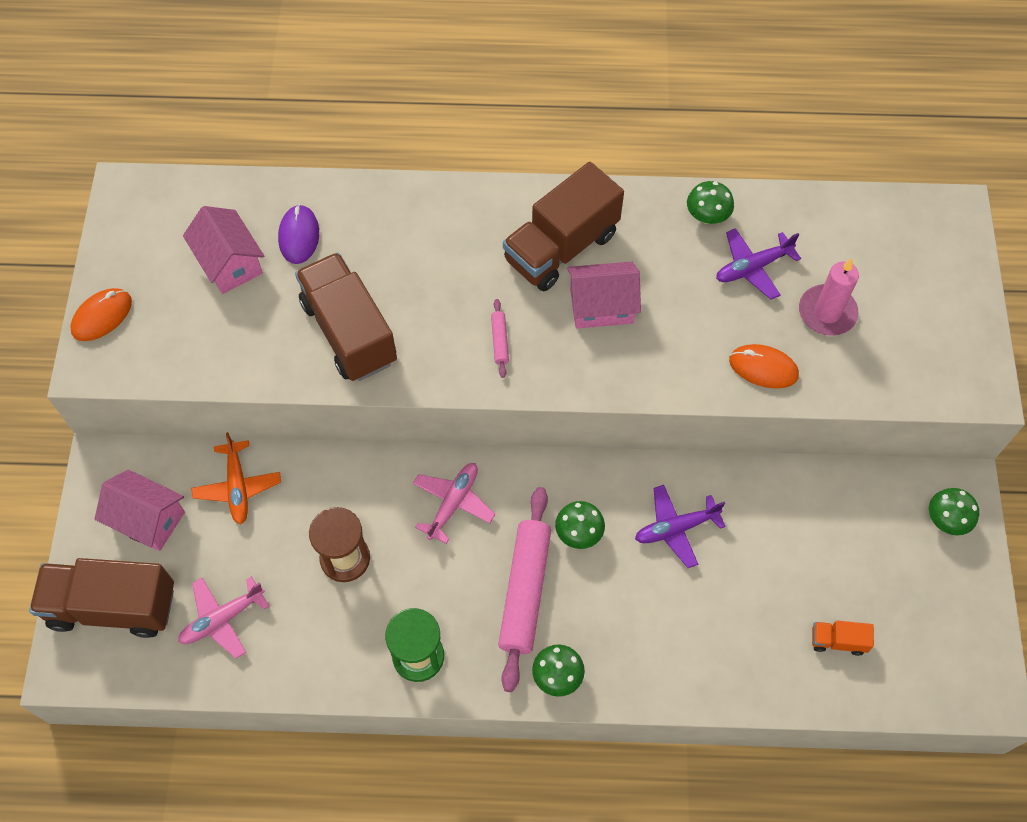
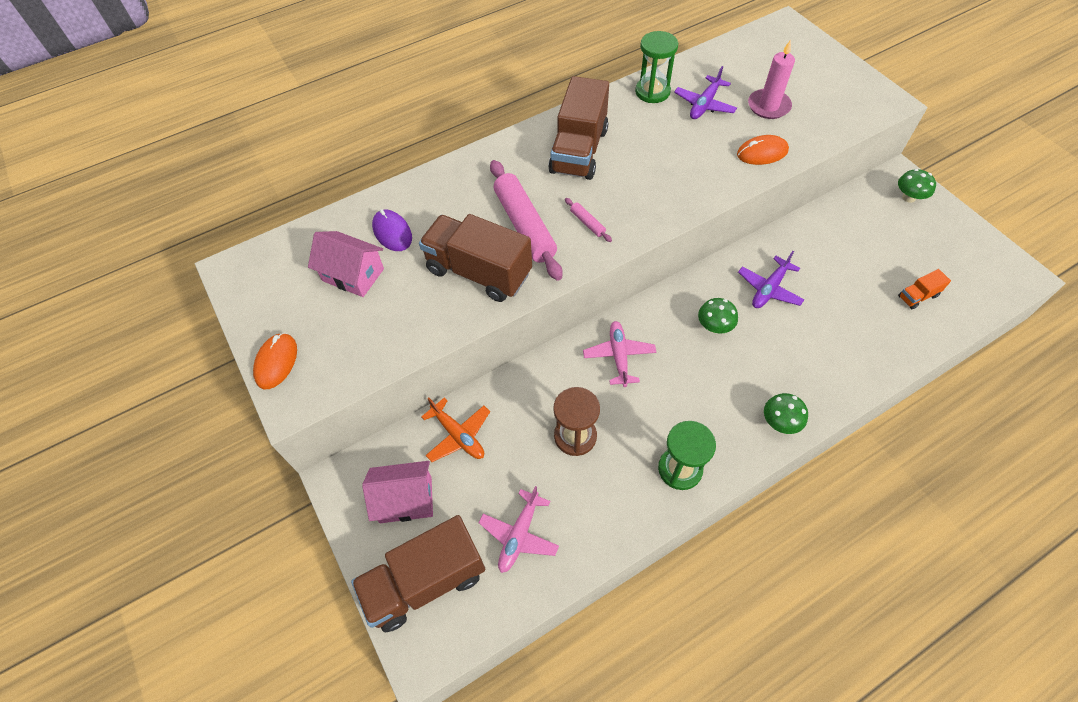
camera: 30 degrees left, 5 degrees down
(525, 591) = (712, 382): pink rolling pin -> pink rolling pin (525, 225)
(601, 306) = (634, 170): pink house -> none
(707, 216) = (652, 92): green mushroom -> green hourglass

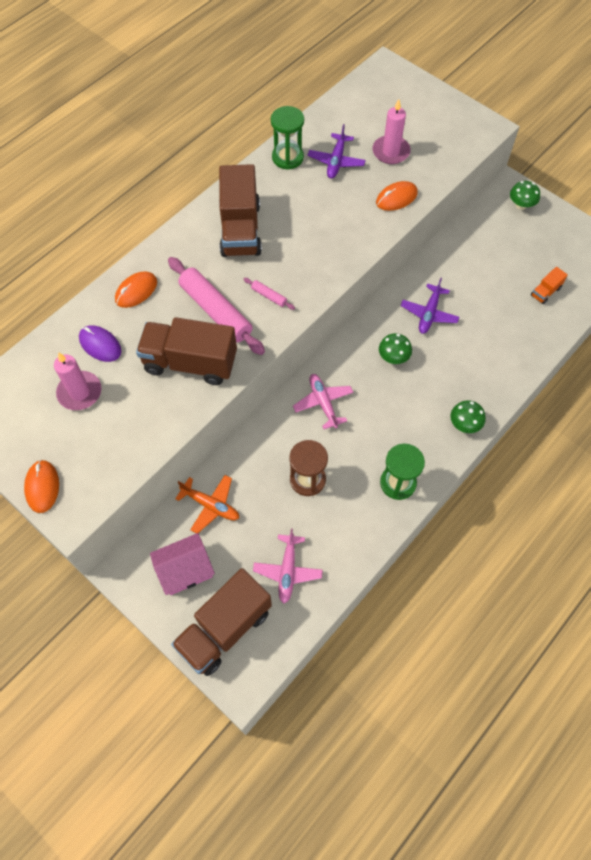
camera: 20 degrees left, 5 degrees up
(353, 275) = (80, 392): pink house -> pink candle
(449, 188) = (136, 291): none -> orange mouse

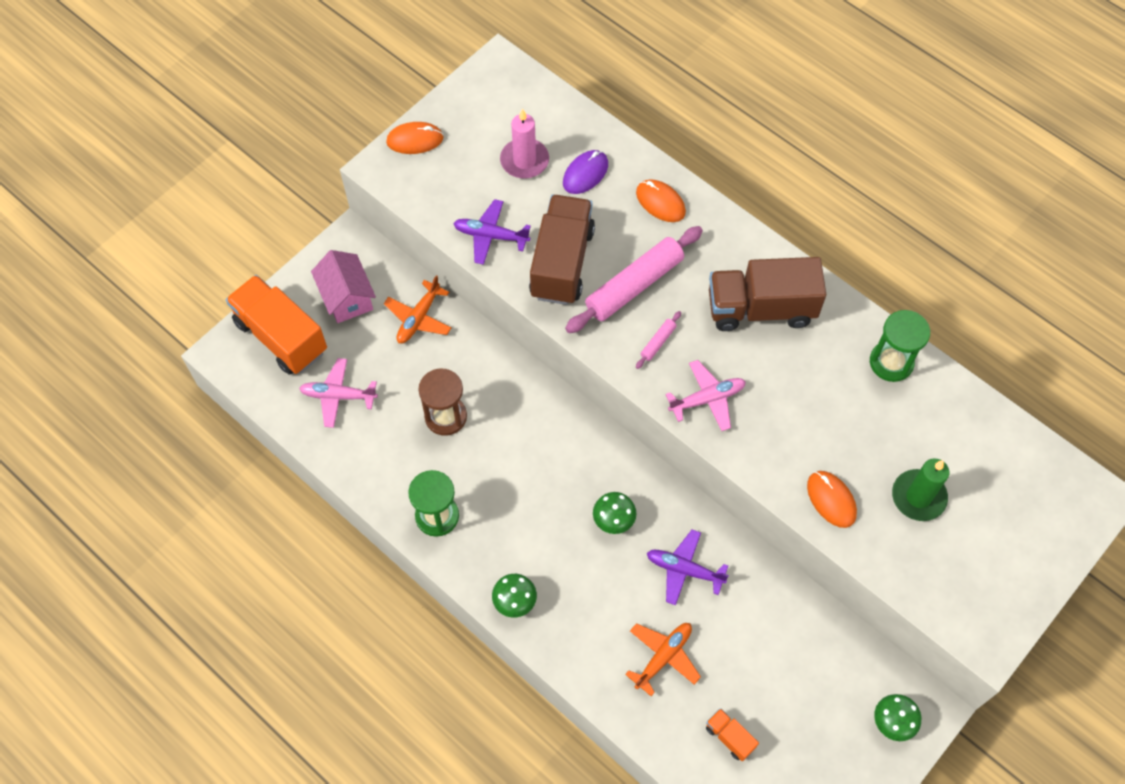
camera: 90 degrees right, 0 degrees up
(224, 629) = (281, 336): brown truck -> orange truck
(323, 403) = (547, 435): pink plane -> pink plane (707, 399)
(336, 161) = (891, 423): purple plane -> purple plane (490, 236)
(391, 152) = (918, 497): pink candle -> green candle
(495, 328) = (663, 657): none -> orange plane

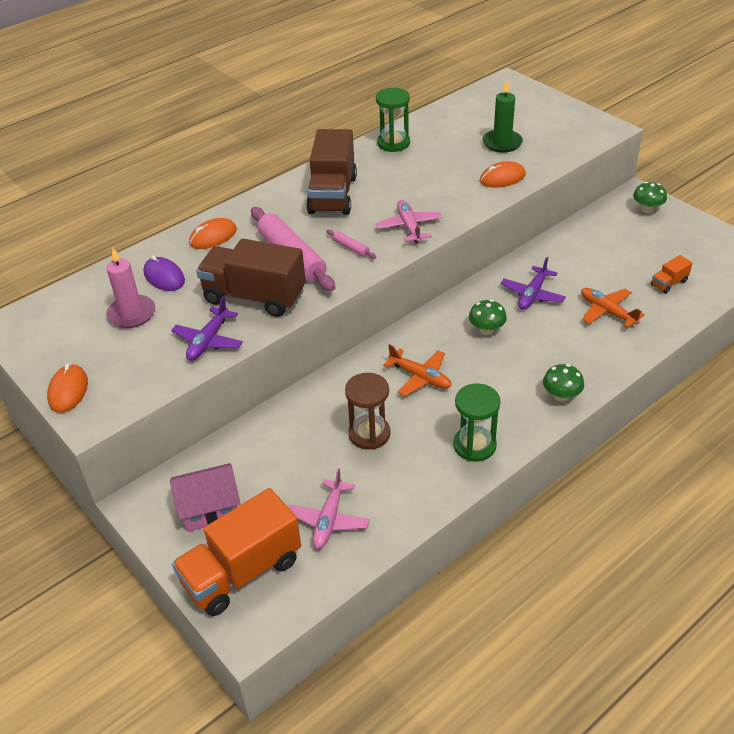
camera: 80 degrees left, 20 degrees down
(418, 318) = (253, 449): orange plane -> orange plane (420, 377)

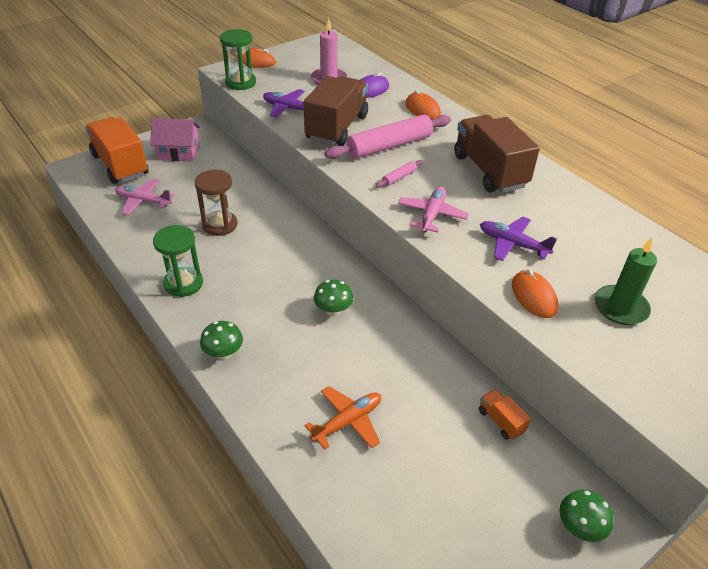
camera: 90 degrees right, 0 degrees up
(210, 508) = (179, 153): pink house -> pink house turned 75 degrees counterclockwise
(333, 195) = (489, 171): brown truck -> brown truck turned 60 degrees clockwise
(393, 143) = (599, 216): green hourglass -> green hourglass (240, 83)
(409, 227) = (432, 215): pink plane -> pink plane turned 60 degrees counterclockwise
(420, 377) = (277, 258): orange plane -> none
(532, 294) = (386, 356): purple plane -> purple plane (512, 244)
(669, 283) = (397, 507): orange truck -> orange truck (501, 421)

